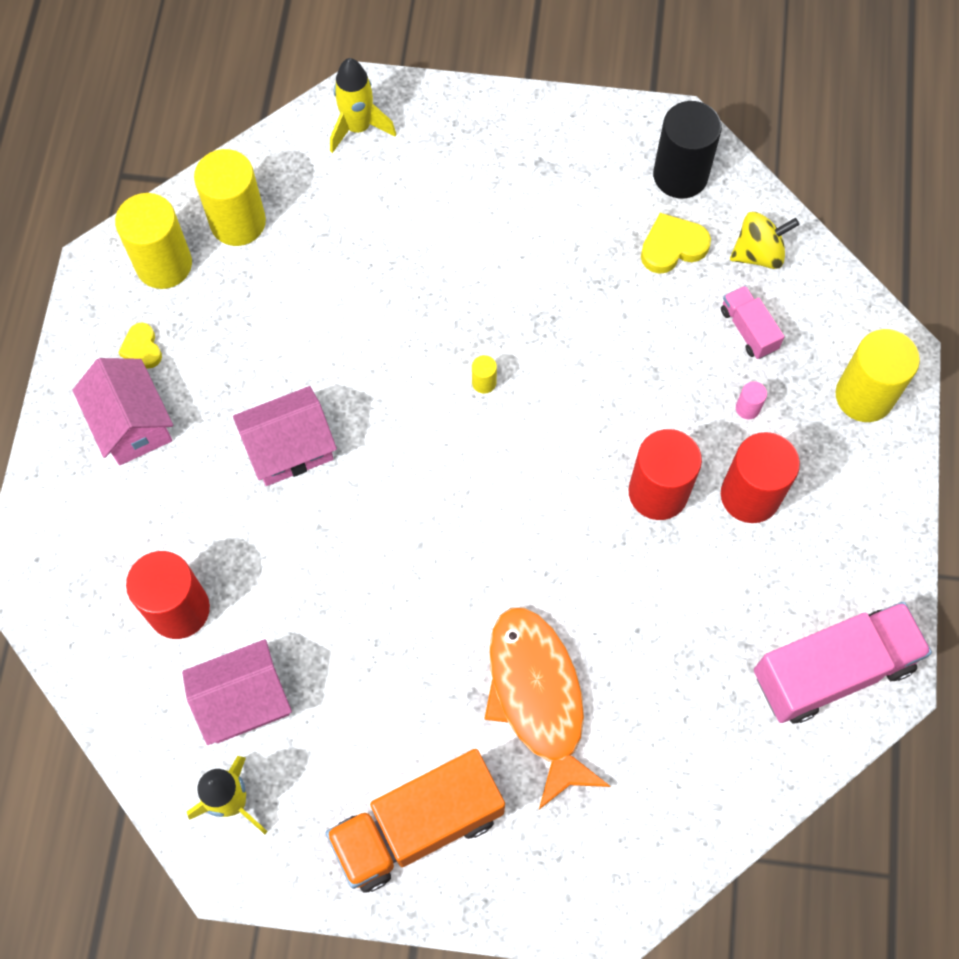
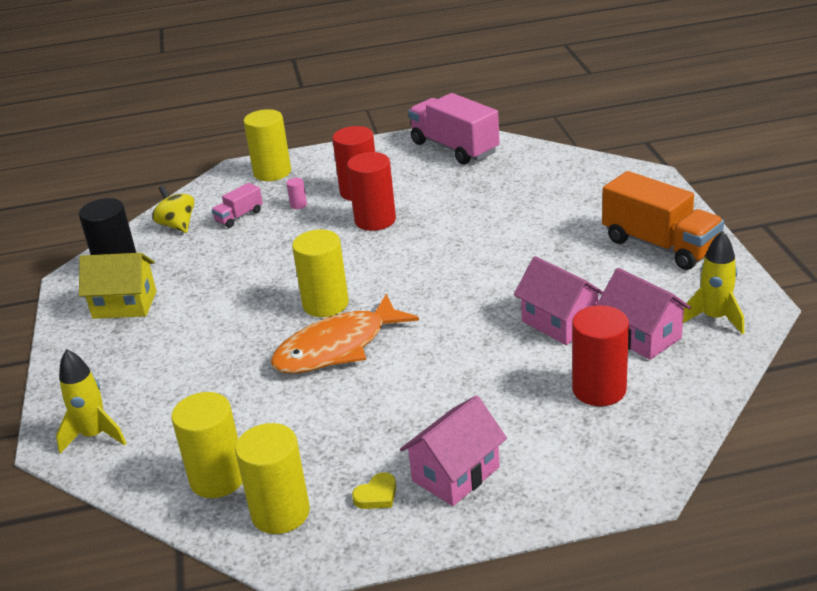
camera: 105 degrees left, 35 degrees down
(289, 448) = (428, 377): pink house -> pink house (559, 322)
(484, 382) = (325, 304): yellow cylinder -> yellow cylinder, size x2.39
(537, 698) = (542, 227): orange fish -> orange fish (337, 347)
(589, 175) = (124, 305): none -> yellow house
(672, 246) = (181, 257): yellow heart -> none

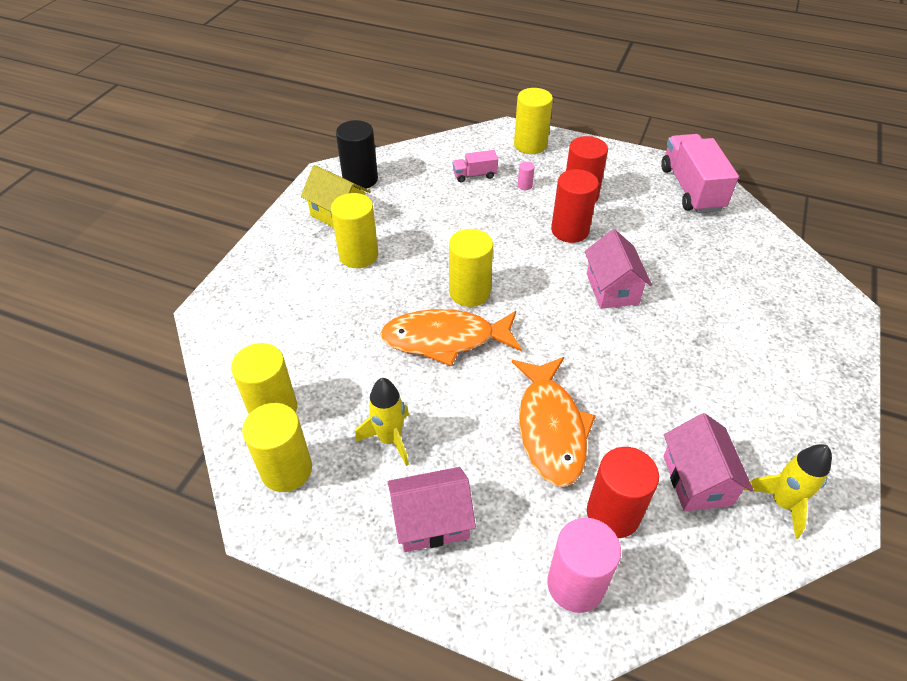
camera: 30 degrees right, 15 degrees up
(95, 435) = (233, 320): yellow rocket -> yellow rocket (390, 439)
(177, 225) = (427, 161): yellow spinning top -> none
(181, 326) = (358, 255): none -> yellow cylinder
(377, 495) = (360, 501): yellow heart -> none
(495, 362) = (551, 428): none -> orange fish
(559, 322) = (636, 420): pink house -> pink house (612, 289)
(613, 447) = (575, 584): none -> pink cylinder
(659, 245) = (794, 389): orange truck -> none

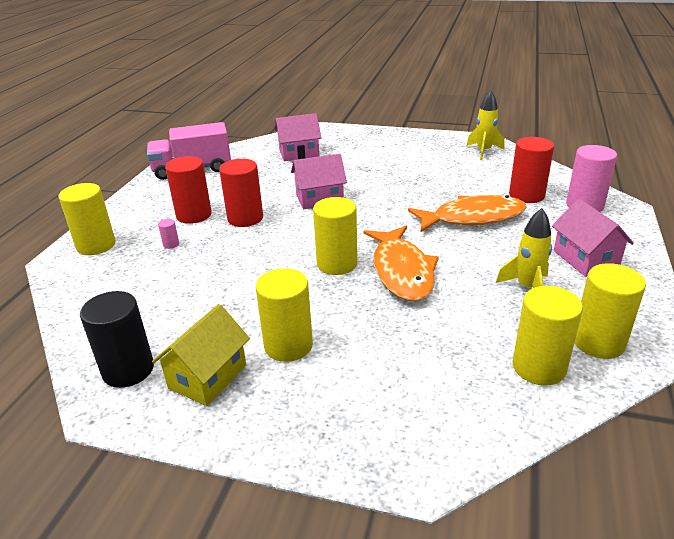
camera: 95 degrees left, 15 degrees down
(474, 175) = (144, 277): pink truck -> none
(697, 480) = (484, 172): pink house -> pink house (299, 153)

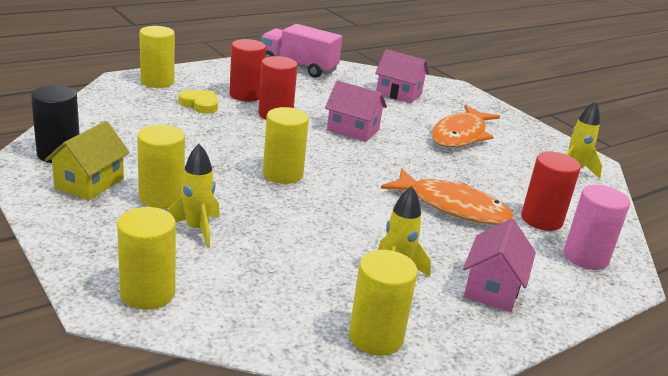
camera: 35 degrees right, 5 degrees down
(171, 244) = (200, 104): pink cylinder -> yellow heart
(208, 377) = (89, 183): yellow house -> yellow house turned 45 degrees counterclockwise
(362, 352) = (197, 229): none -> yellow rocket
(402, 271) = (319, 205): orange fish -> orange fish (460, 135)
(539, 367) = (295, 317): yellow cylinder -> yellow cylinder (148, 293)

